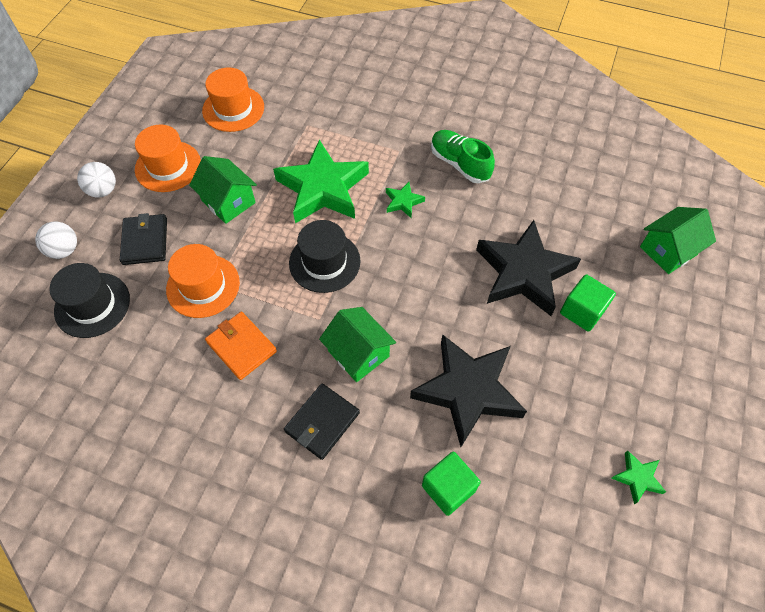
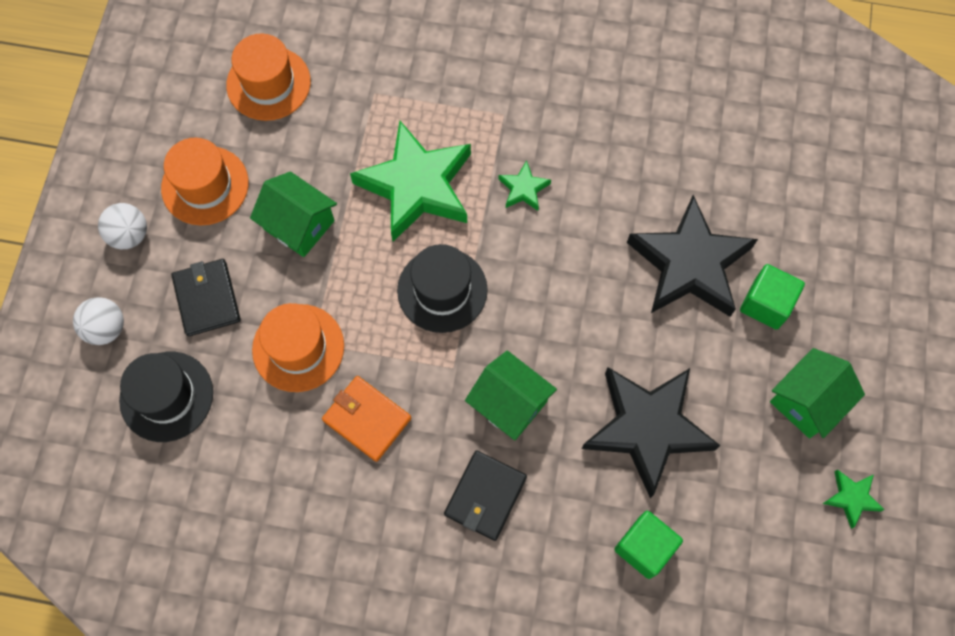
camera: 10 degrees left, 10 degrees up
(459, 164) = (585, 122): green shoe -> none
(668, 250) = (860, 205): green house -> green house (807, 401)

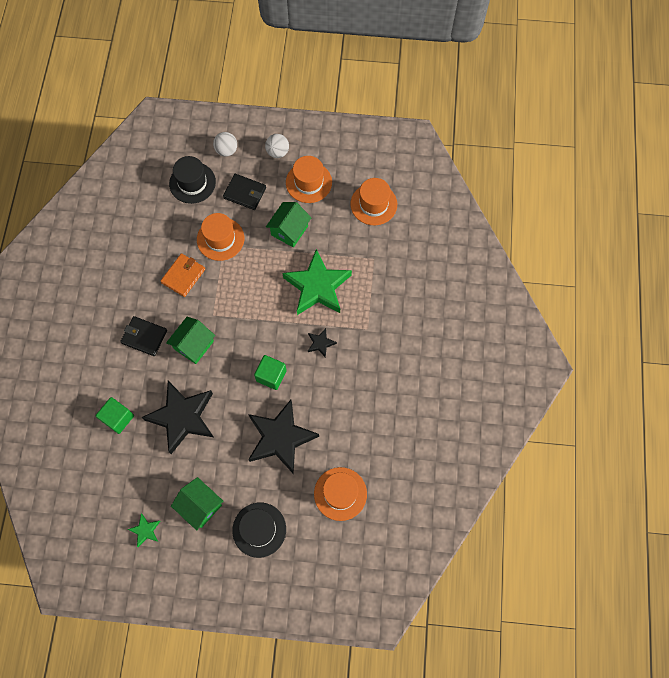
camera: 85 degrees right, 0 degrees up
(207, 299) = (245, 193): black wallet -> black wallet turned 45 degrees clockwise
(442, 290) = (256, 305): black hat -> black hat (259, 529)
(523, 189) = (320, 343): green star -> black star
(766, 304) = (258, 482): green cube -> green cube (271, 376)
(784, 179) = (340, 493): none -> orange hat

